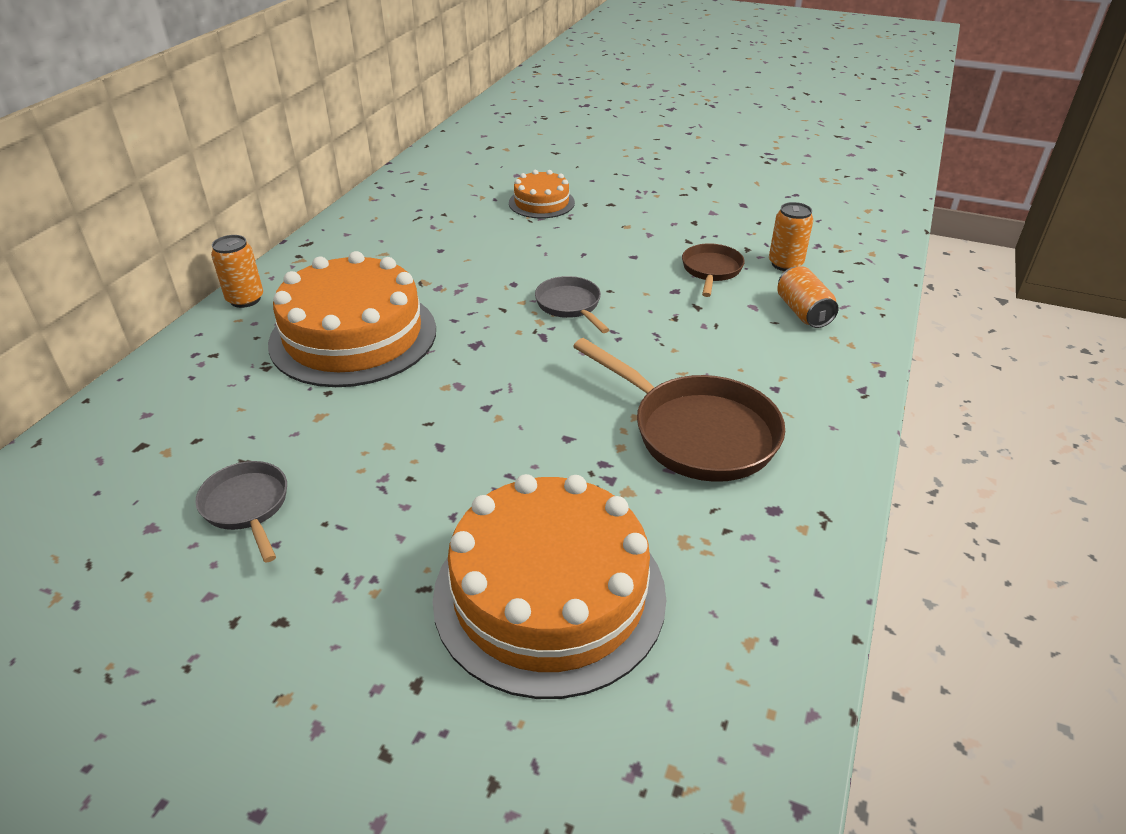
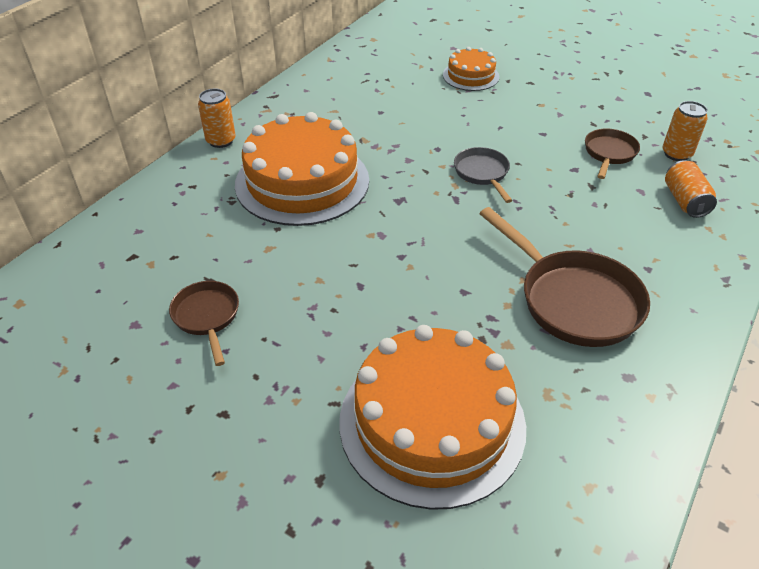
camera: 10 degrees right, 5 degrees up
(247, 506) = (207, 317): grey pan -> brown pan

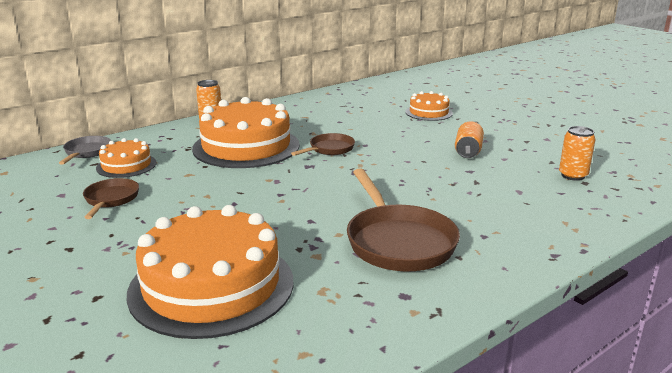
camera: 20 degrees right, 20 degrees down
(177, 250) = (126, 165): none -> orange cake
(482, 173) = (388, 162): grey pan -> grey pan (87, 152)
(609, 153) = (509, 167): brown pan -> brown pan (329, 149)
(685, 201) = (556, 203): orange can -> orange can (468, 151)

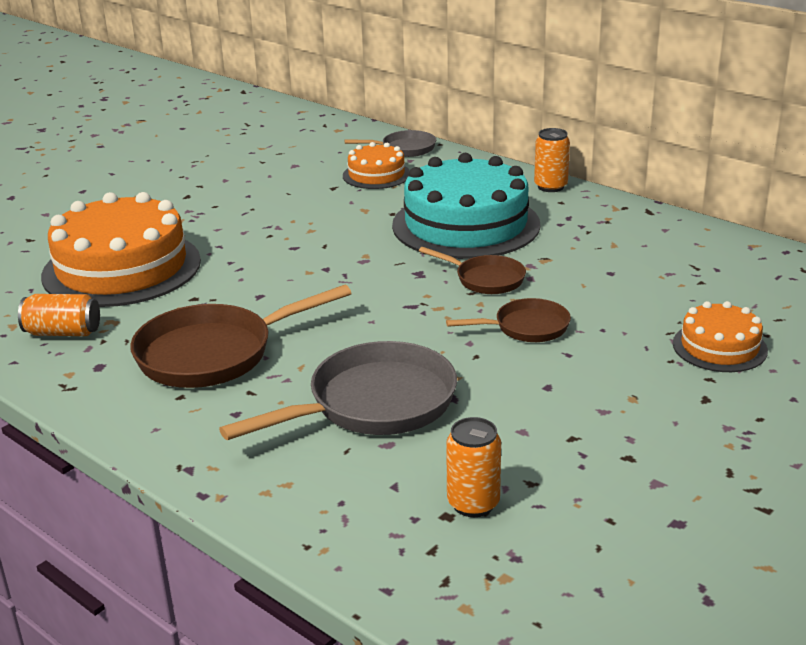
camera: 80 degrees right, 5 degrees up
(111, 199) = (288, 188): brown pan -> brown pan (526, 327)
(246, 146) = (466, 225): orange cake -> turquoise cake
(468, 151) = (537, 394): orange can -> orange can (63, 332)
(475, 191) = (373, 404): none -> grey pan

